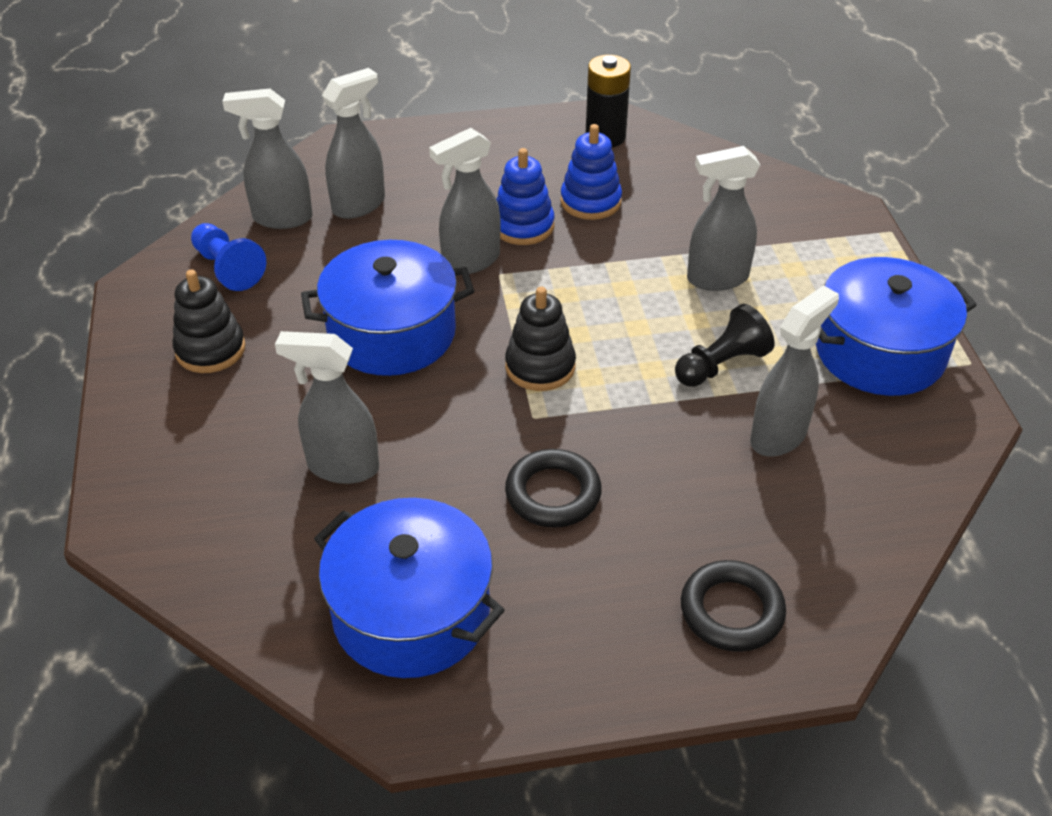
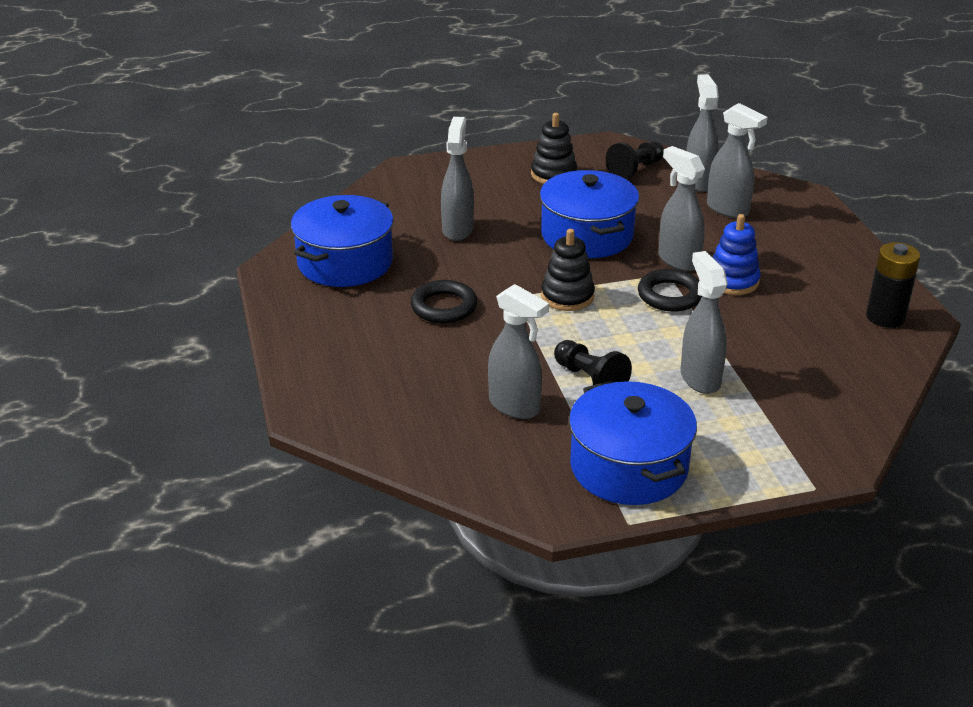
camera: 85 degrees right, 10 degrees down
(228, 268) = (635, 170): blue pawn -> black pawn
(590, 201) = (781, 312): blue stacking toy -> none
(731, 611) = (346, 380): black ring -> black ring (670, 295)

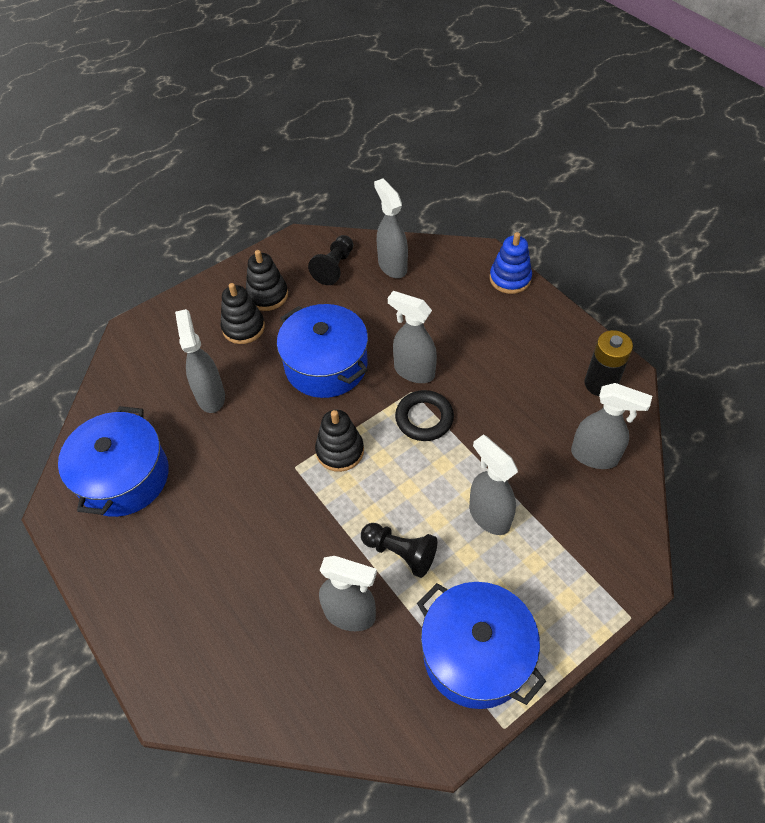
camera: 20 degrees left, 20 degrees up
(444, 307) = (237, 505): black ring -> none
(516, 191) = (243, 327): none -> black stacking toy
(728, 209) = (429, 293): grey spray bottle -> grey spray bottle (595, 456)
(732, 281) = (467, 382): blue stacking toy -> blue stacking toy (510, 279)

